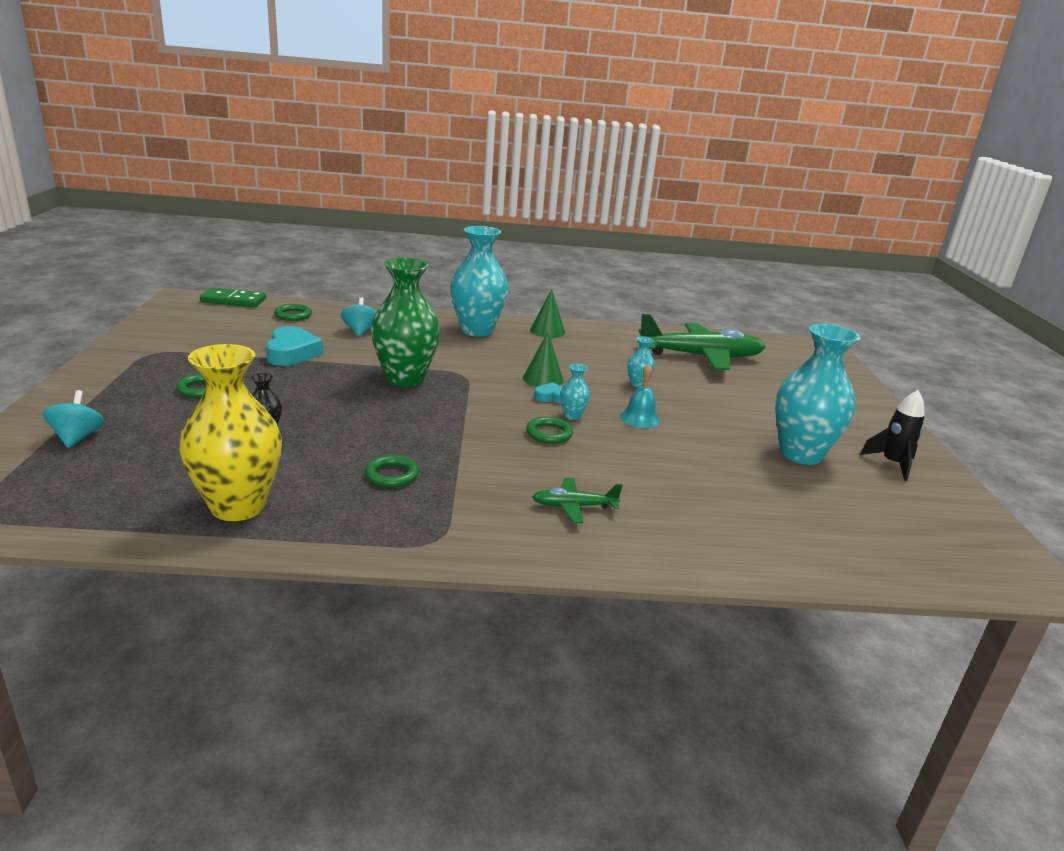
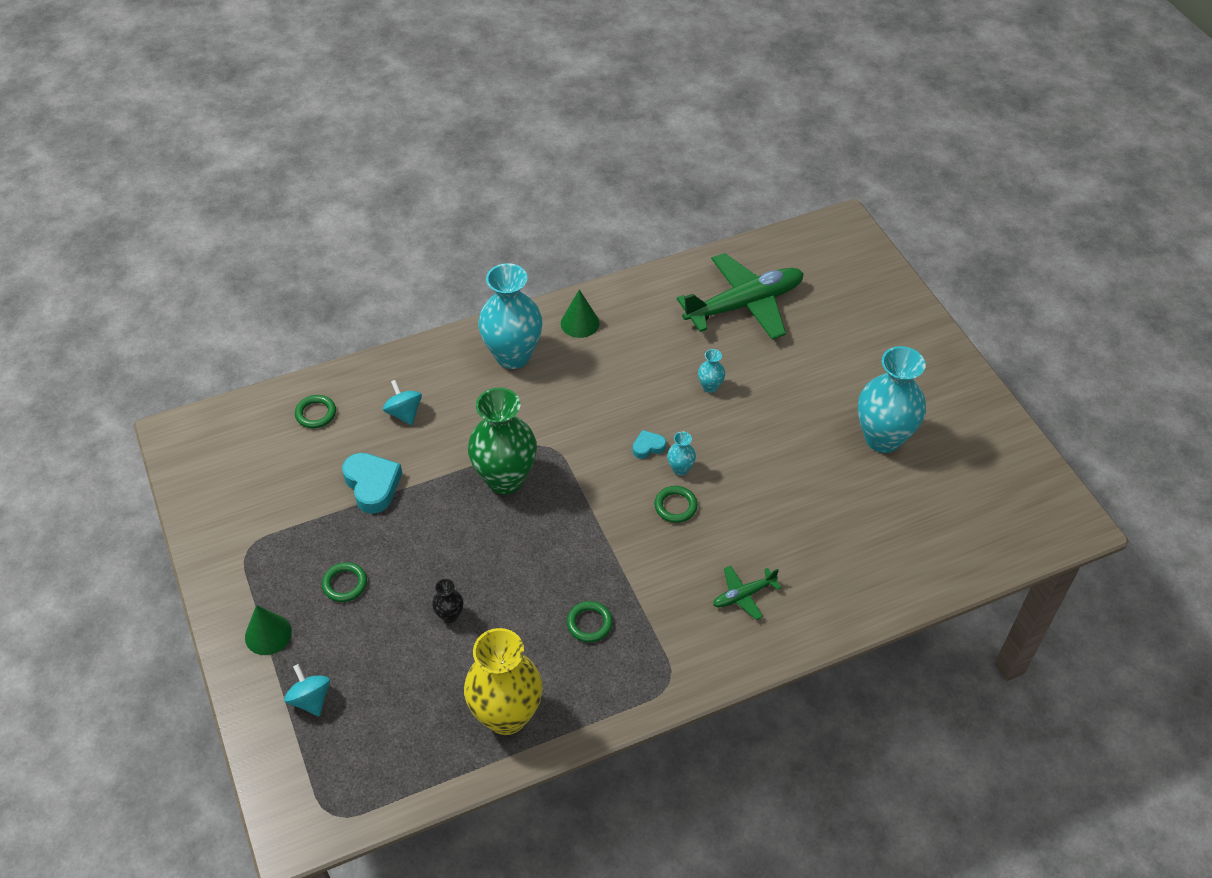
camera: 20 degrees left, 25 degrees up
(233, 300) = (231, 413): green domino -> none
(543, 379) = (624, 419): green cone -> green cone (268, 634)
(639, 418) = (737, 445): turquoise bell -> none
(892, 464) = (956, 418): black rocket -> none

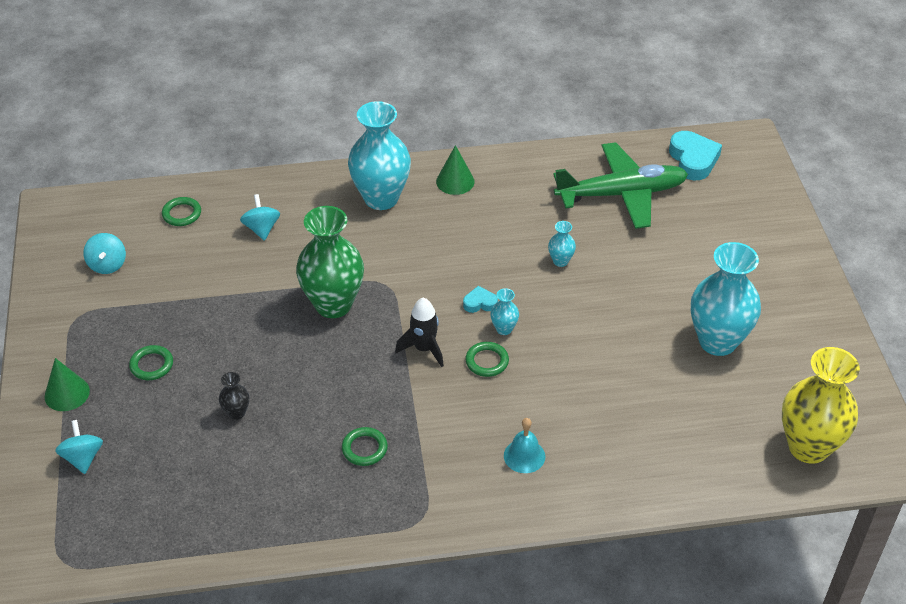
camera: 15 degrees right, 5 degrees down
(258, 485) = (107, 265): none -> turquoise spinning top
(372, 485) = (209, 285): turquoise heart -> turquoise heart (693, 160)
(506, 715) = (256, 513): yellow vase -> yellow vase (808, 447)
(611, 506) = (424, 349): none -> black rocket
(744, 595) = (524, 456): green plane -> turquoise bell

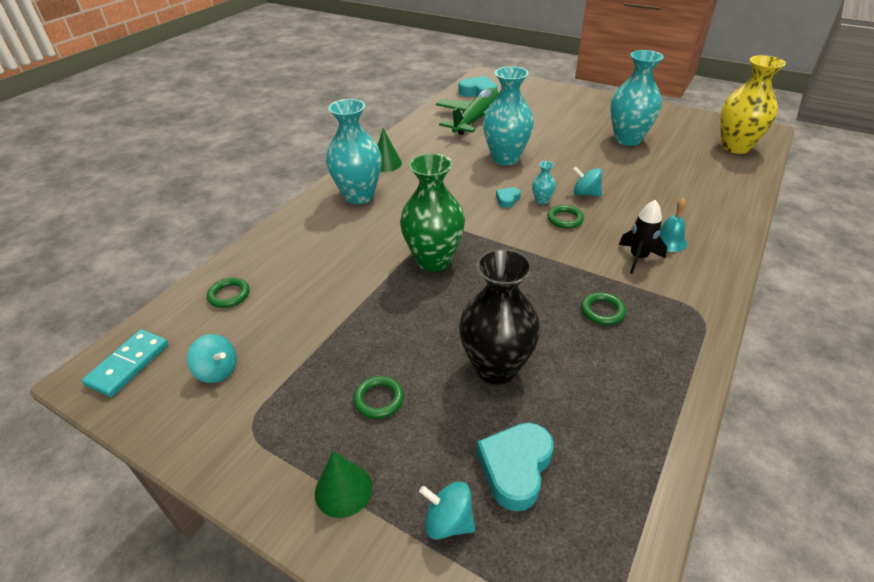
camera: 50 degrees left, 5 degrees down
(76, 217) = (128, 365): none -> turquoise domino
(150, 471) = (515, 468): none -> turquoise heart
(236, 413) = (496, 368): black vase -> black vase, size x2.35
(262, 229) = (309, 260): turquoise spinning top -> turquoise spinning top (585, 194)
(424, 349) = (525, 239): black rocket -> black rocket (638, 258)
(560, 261) = (505, 158): turquoise vase -> turquoise vase, size x2.35

